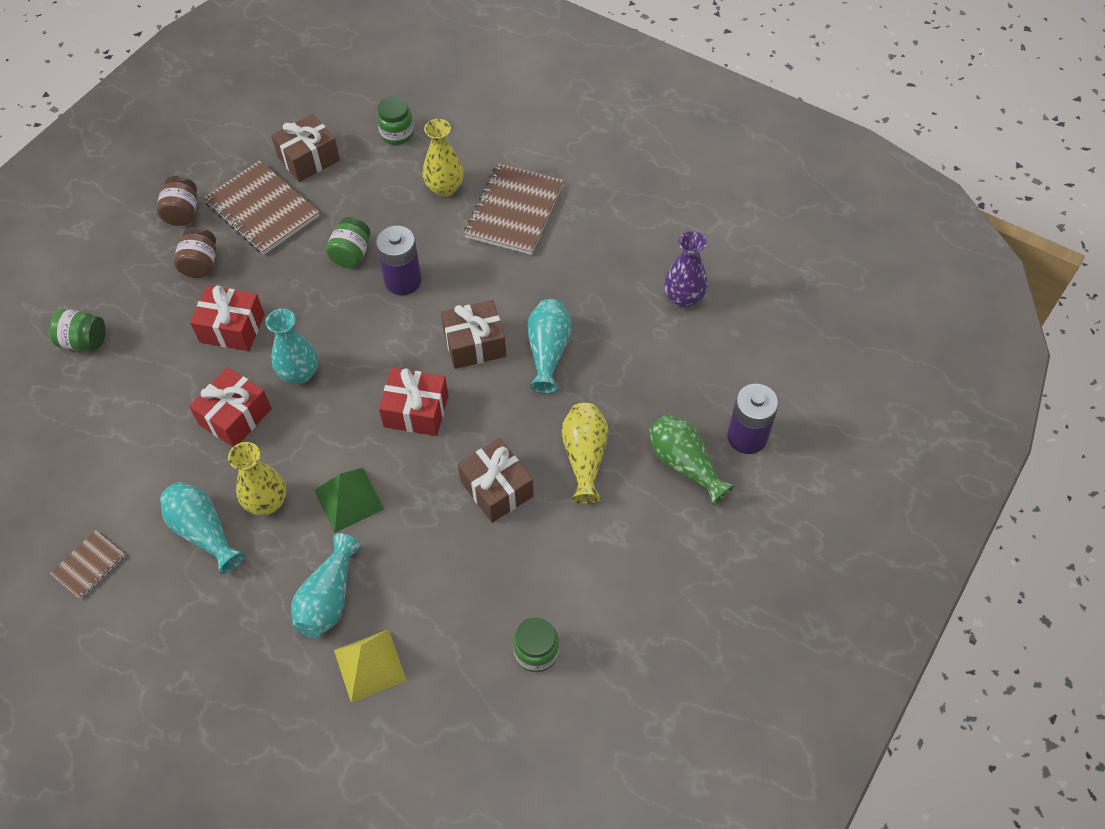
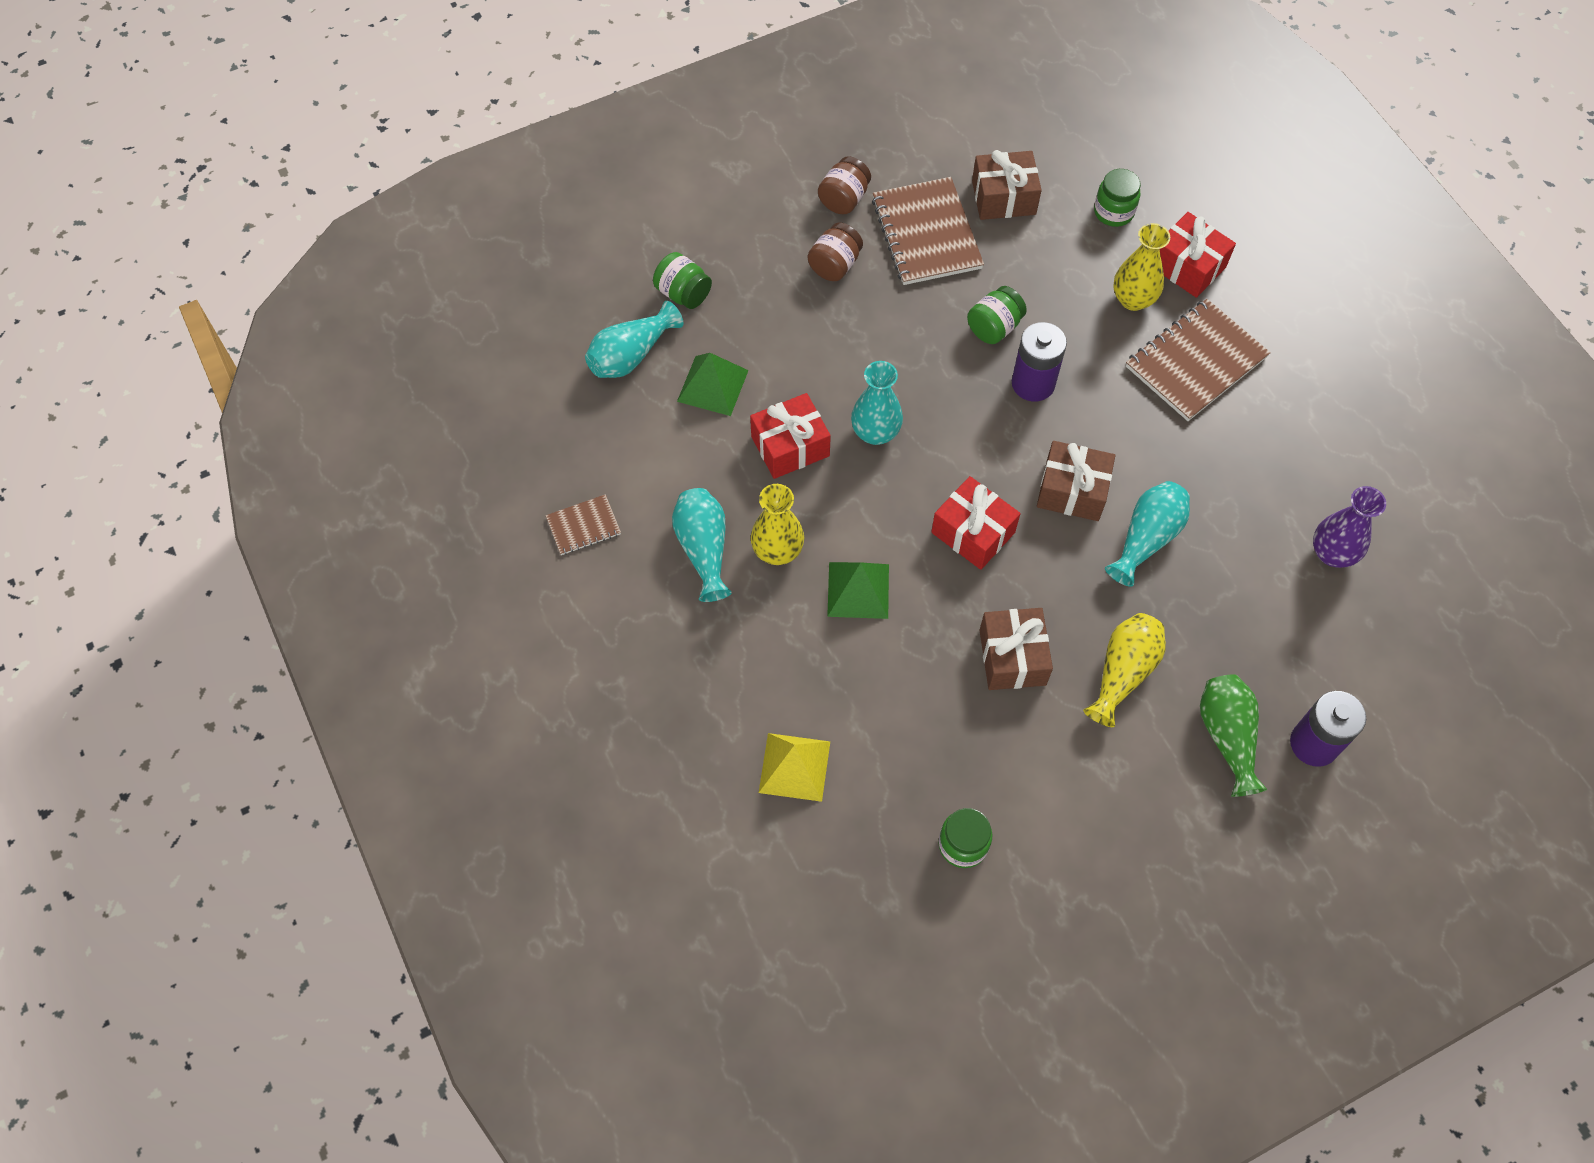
camera: 30 degrees right, 5 degrees up
(145, 400) = (712, 385): none -> green pyramid
(232, 328) = (832, 350): red gift -> red gift (1187, 266)
(328, 598) = (788, 679): turquoise vase -> turquoise vase (631, 355)

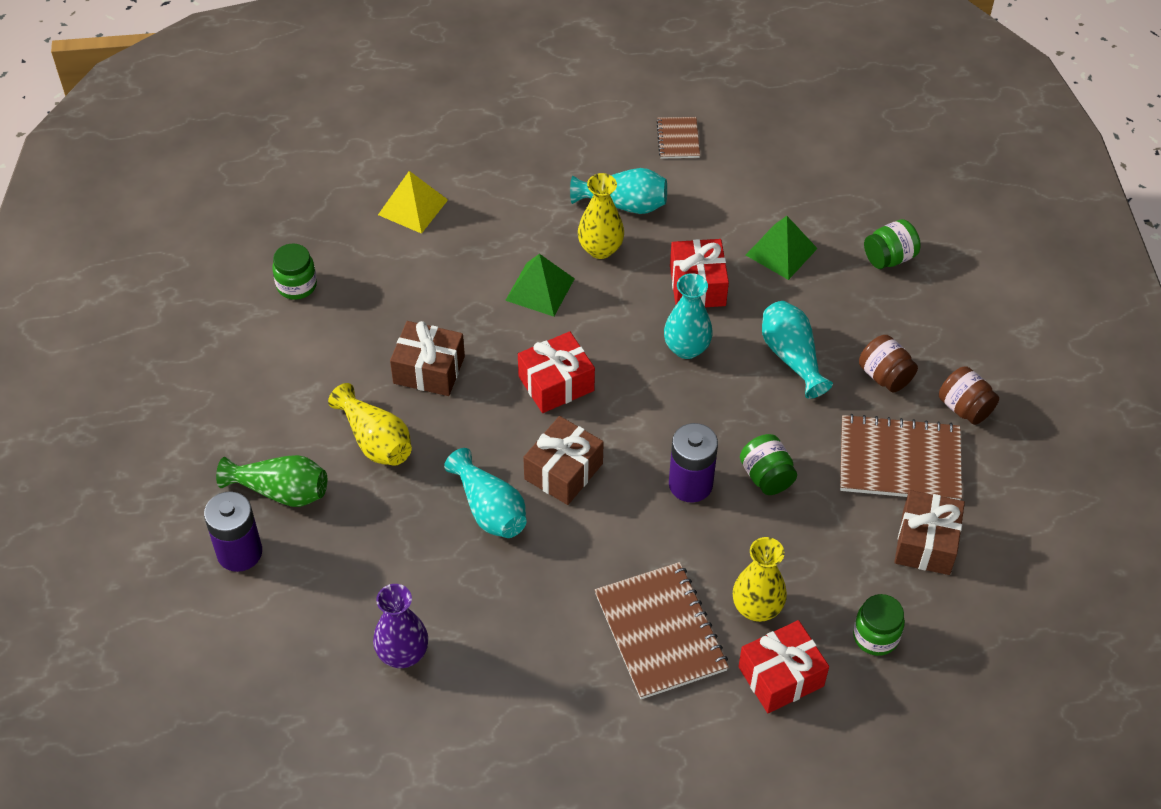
camera: 110 degrees right, 10 degrees down
(631, 355) = (834, 207): turquoise vase -> turquoise vase (792, 357)

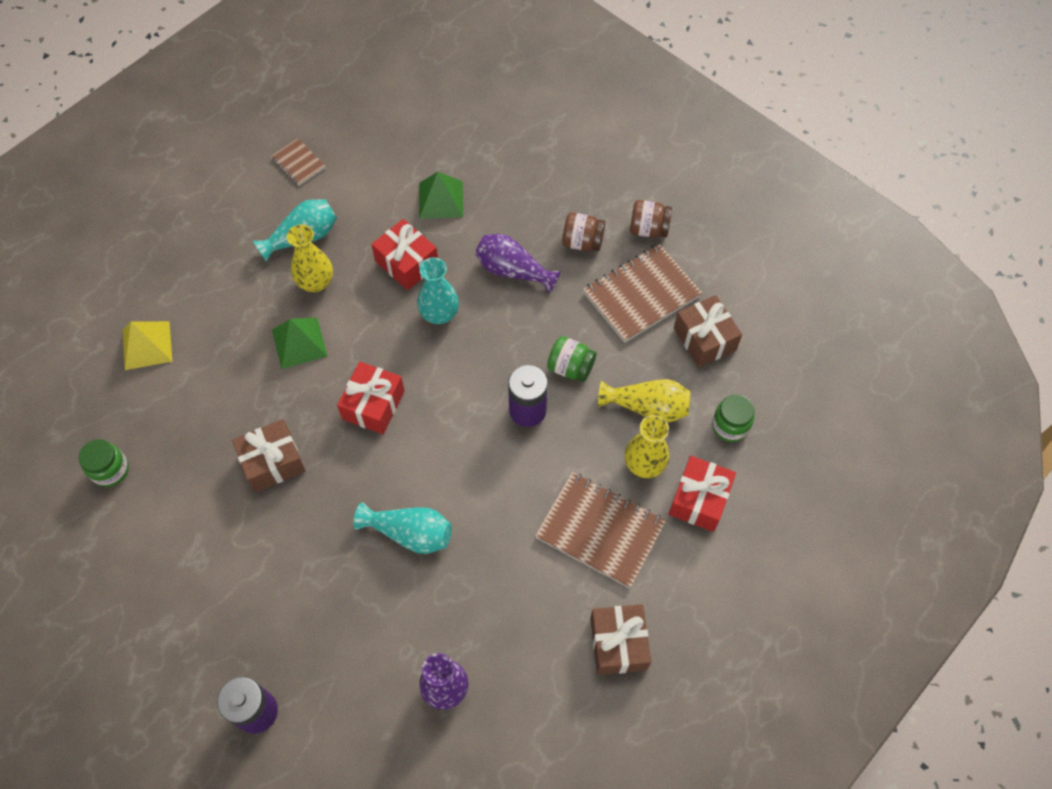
camera: 40 degrees left, 10 degrees up
(281, 491) = (245, 639): green vase -> none
(375, 440) = (281, 545): yellow vase -> yellow vase (647, 407)
(563, 471) = (436, 466): brown gift -> brown gift (618, 643)
(792, 357) = (513, 271): turquoise vase -> purple vase
(889, 258) = (514, 156): green jar -> none

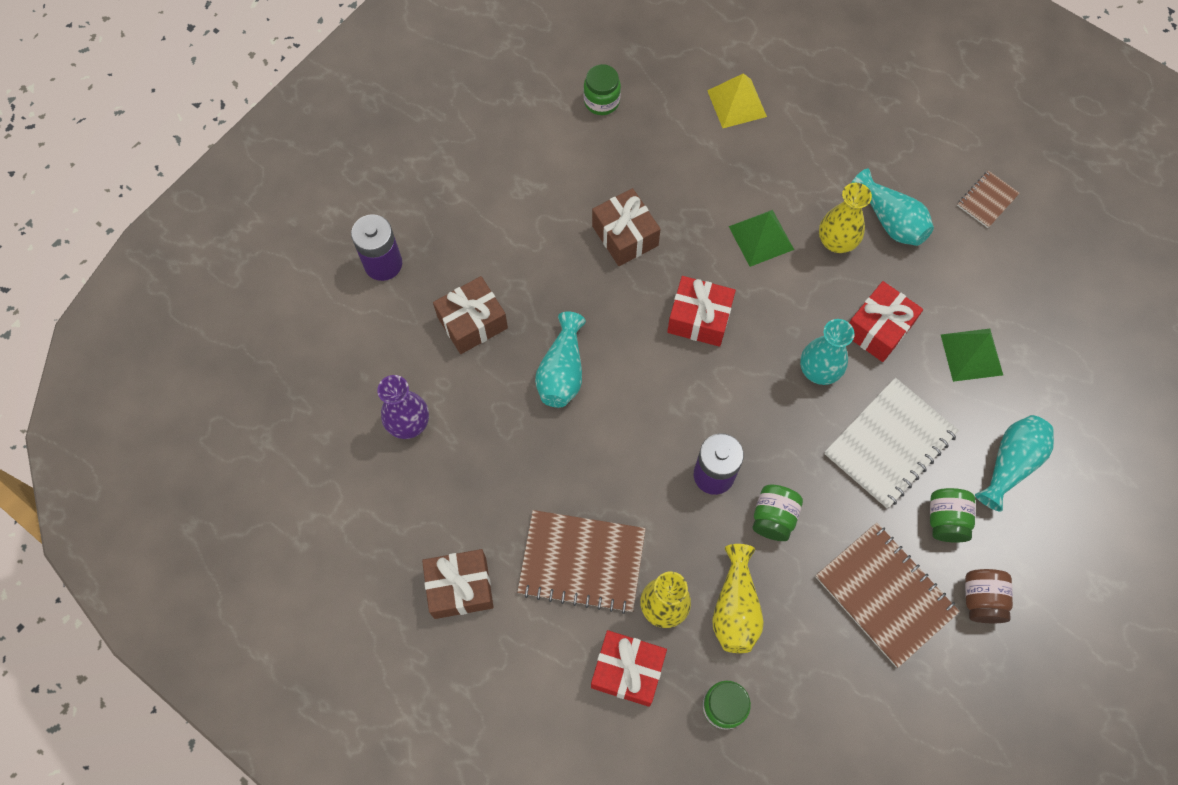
camera: 85 degrees right, 5 degrees up
(513, 271) = (890, 444): purple vase -> white notebook
(539, 190) = (1010, 464): none -> turquoise vase
(582, 242) = (946, 520): brown jar -> green jar
(600, 530) = (582, 562): brown notebook -> brown notebook turned 75 degrees clockwise
(704, 339) = (836, 674): brown gift -> brown gift (472, 322)

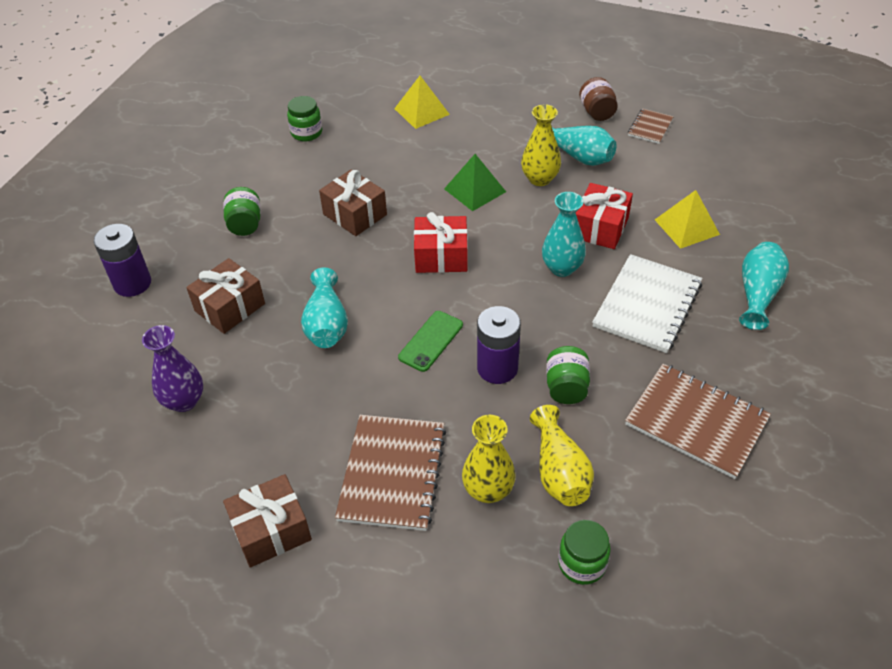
camera: 15 degrees left, 20 degrees down
(582, 562) = (392, 473): brown notebook -> brown notebook turned 75 degrees counterclockwise
(627, 671) = (471, 559): red gift -> none
(658, 423) = (431, 341): none -> green phone
(946, 520) = (723, 349): green jar -> green jar (245, 224)
(971, 354) = (687, 227): green pyramid -> yellow pyramid
(981, 599) = (785, 402): brown jar -> brown jar (597, 112)

